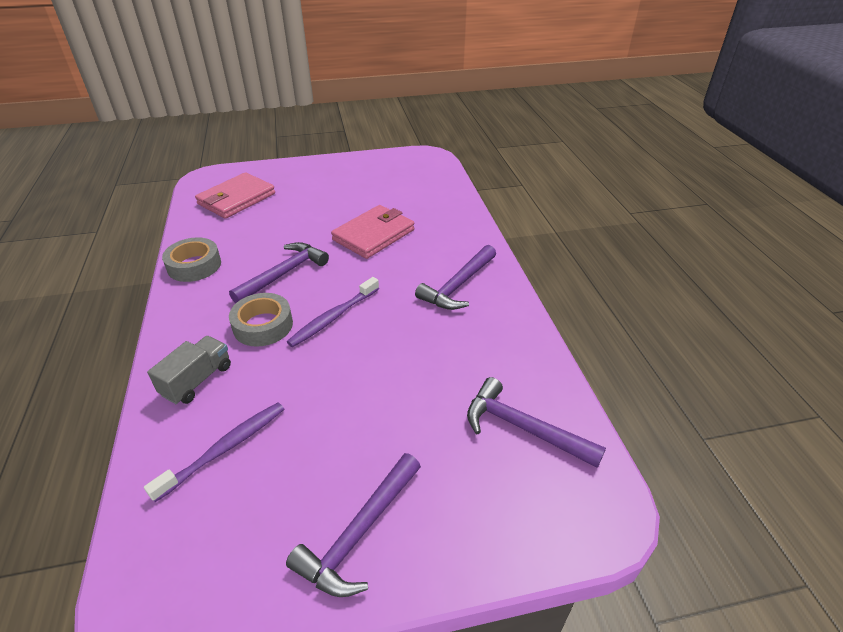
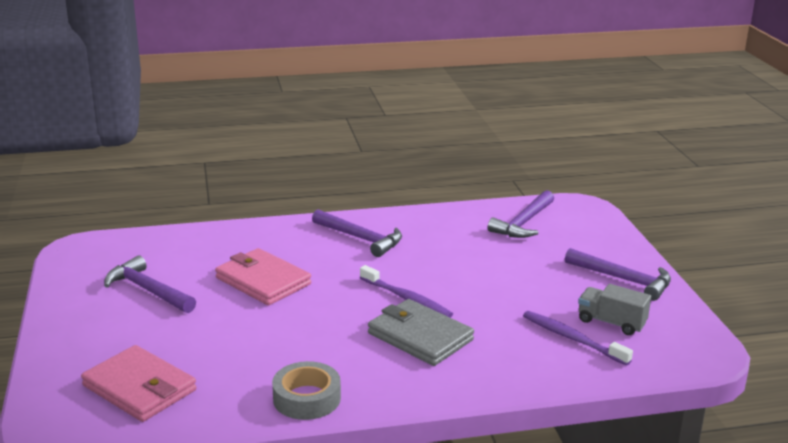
camera: 90 degrees left, 15 degrees down
(197, 380) = (500, 364): grey truck -> grey truck (611, 322)
(263, 325) = (420, 337): grey tape -> grey wallet
(283, 274) = (332, 332): purple hammer -> purple hammer (148, 290)

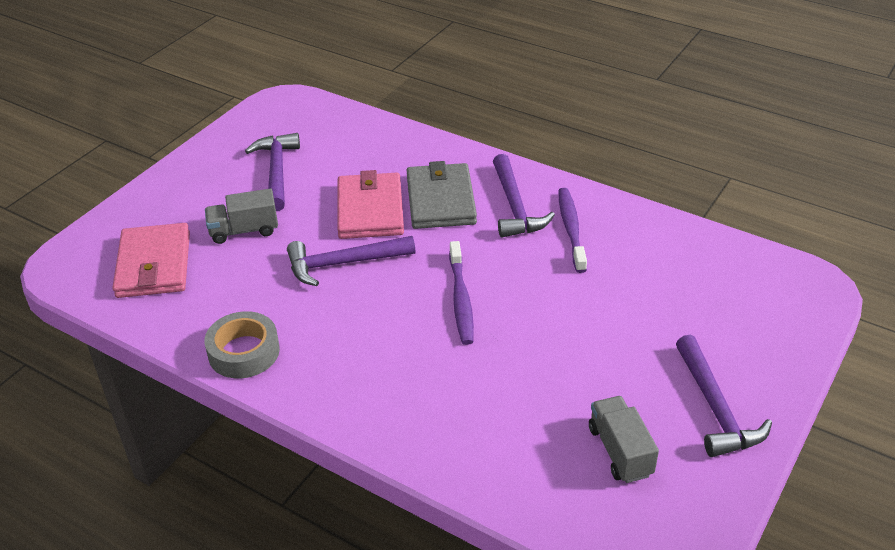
camera: 45 degrees right, 15 degrees up
(182, 334) = (244, 230): none -> grey truck
(420, 337) = (414, 348): grey wallet -> grey wallet (440, 200)
(524, 223) = (709, 273): purple hammer -> purple hammer (344, 263)
(572, 339) = (550, 443): purple toothbrush -> purple toothbrush (571, 229)

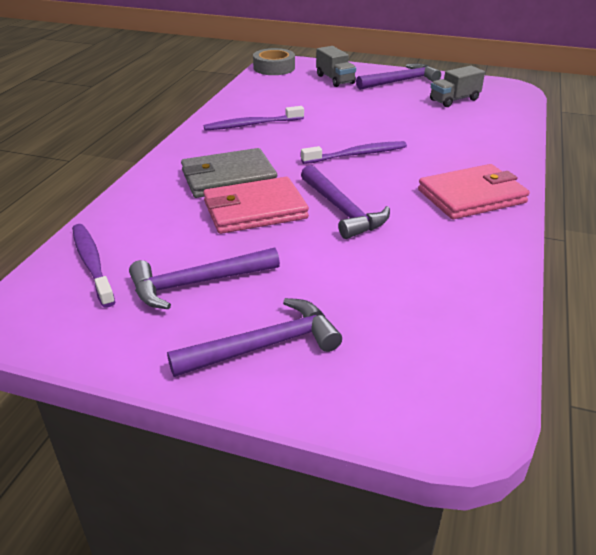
camera: 105 degrees left, 5 degrees down
(154, 265) = (413, 333): pink wallet -> pink wallet (471, 196)
(244, 230) = (319, 280): grey truck -> grey truck (335, 79)
(244, 352) = (489, 238): grey tape -> grey tape (274, 68)
(330, 126) = (92, 263): none -> purple toothbrush
(515, 206) = (228, 146): purple hammer -> purple hammer (264, 346)

